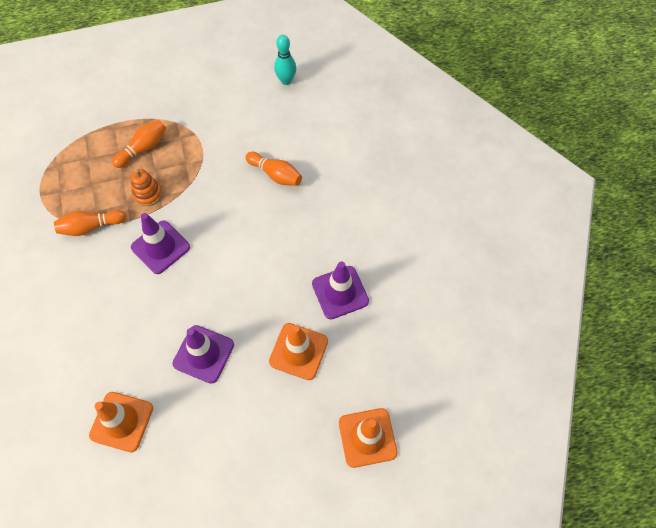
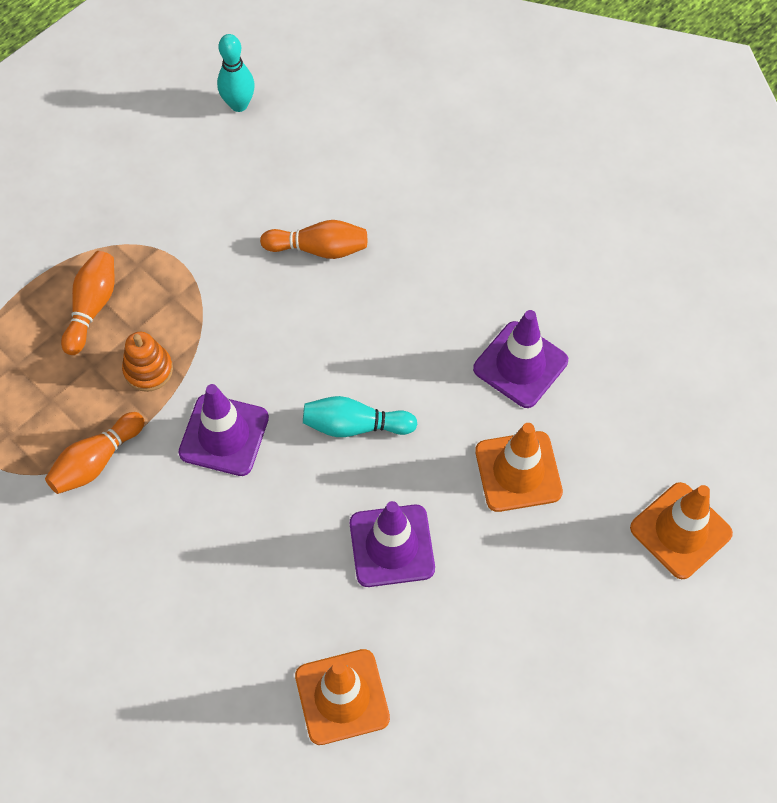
camera: 30 degrees left, 0 degrees up
(229, 278) = (355, 425): none -> turquoise bowling pin

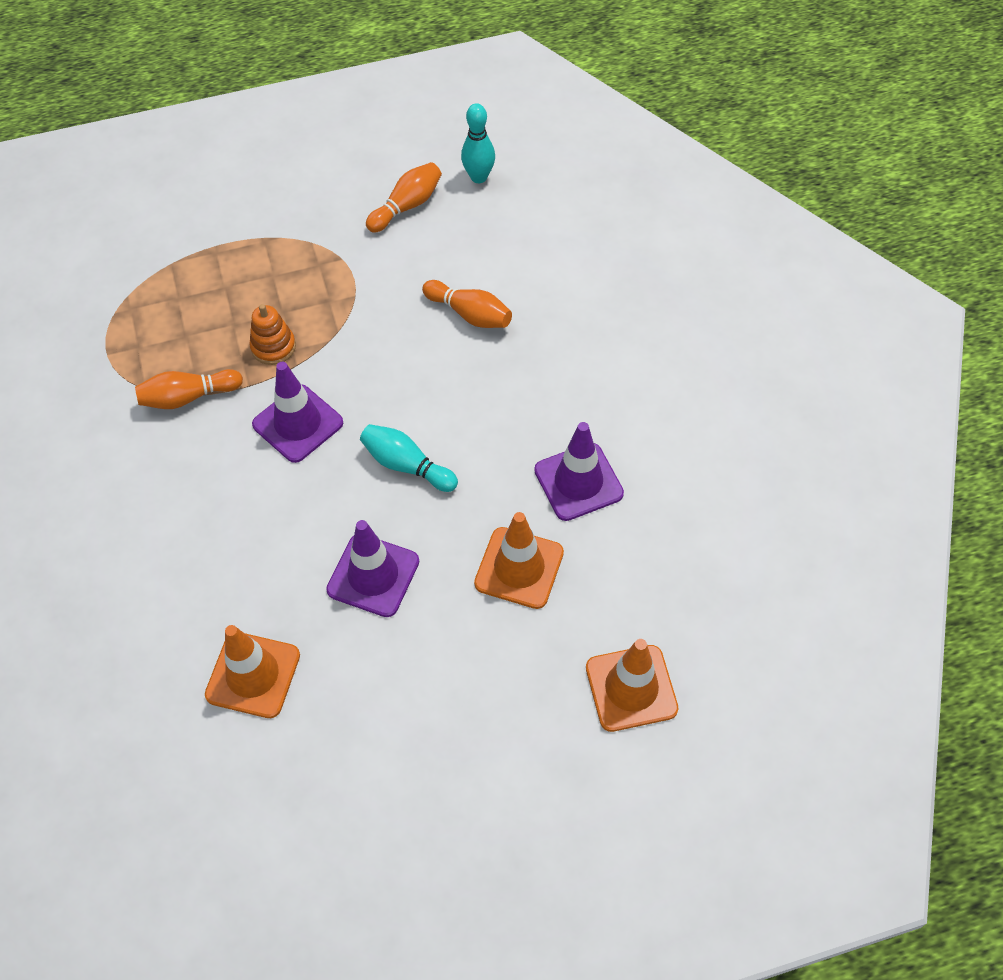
camera: 30 degrees right, 5 degrees down
(92, 307) = (262, 281): orange bowling pin -> orange bowling pin (407, 206)

